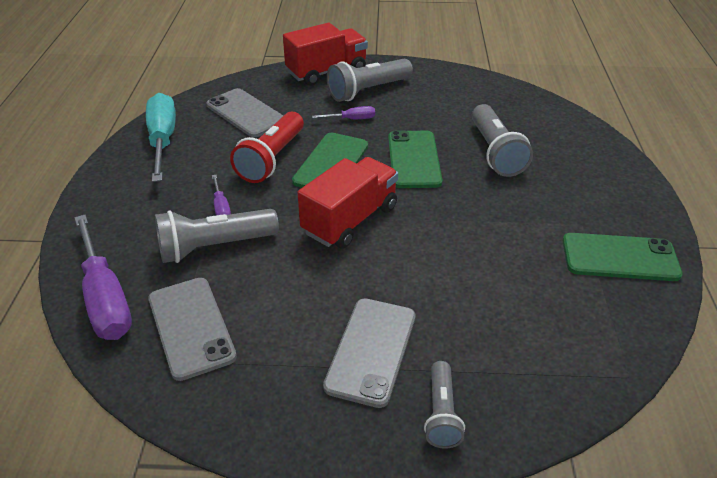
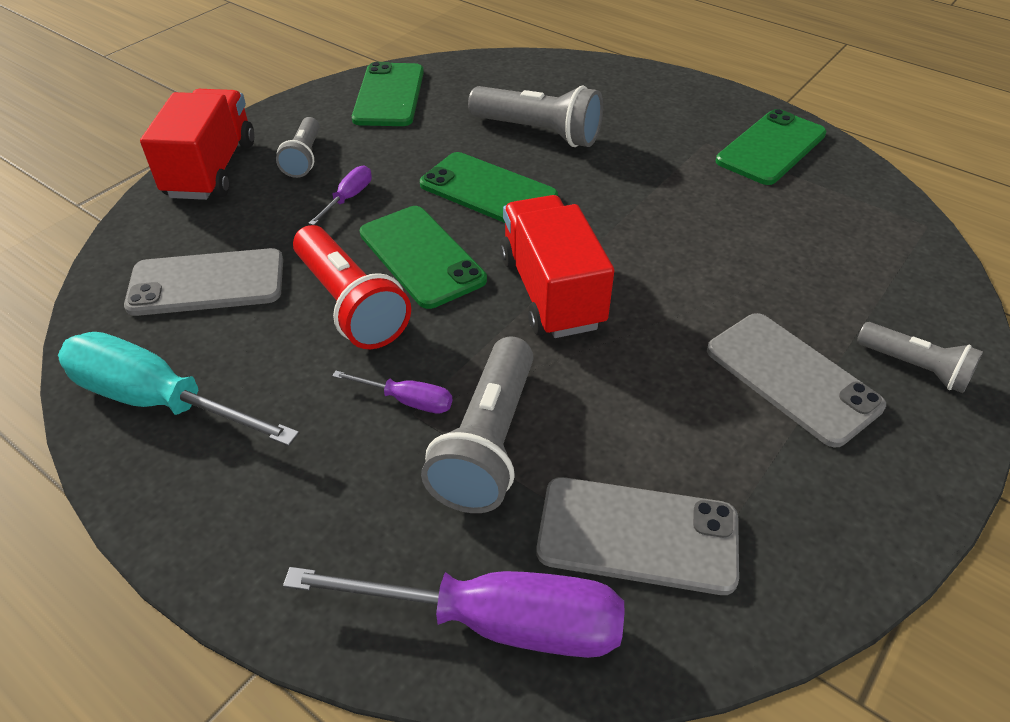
camera: 55 degrees left, 5 degrees up
(367, 91) = (304, 158): grey flashlight -> grey flashlight, size x0.61
(458, 87) = (389, 95): none -> green phone

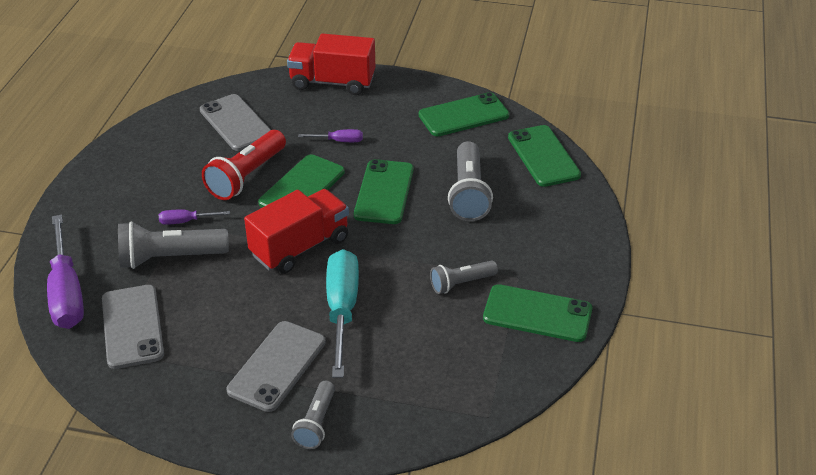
camera: 65 degrees right, 5 degrees down
(157, 400) = (148, 144): turquoise screwdriver -> turquoise screwdriver (342, 309)
(211, 169) = (332, 82): red truck -> red truck turned 150 degrees counterclockwise
(304, 158) = (367, 110): grey flashlight -> grey flashlight (461, 283)
(407, 400) = (186, 221): purple screwdriver -> purple screwdriver turned 90 degrees clockwise
(510, 70) = (543, 156): none -> green phone

